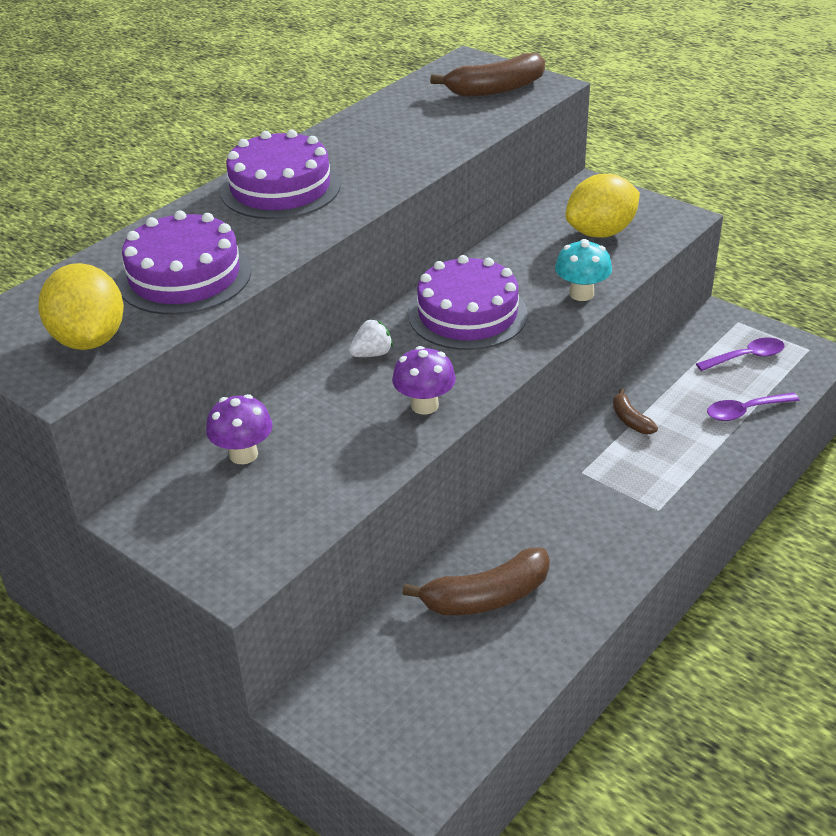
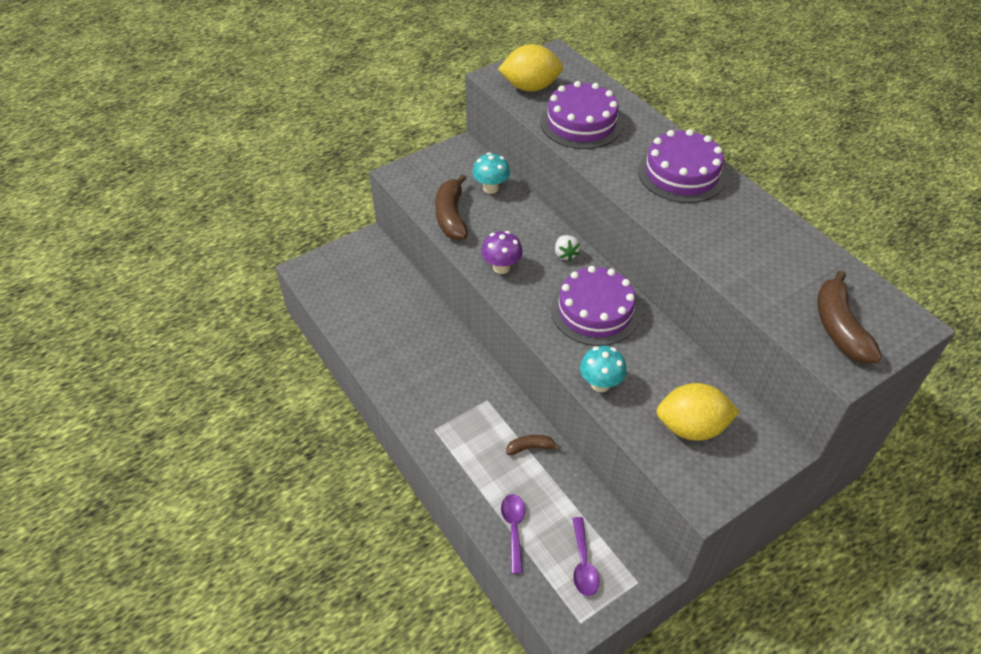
camera: 105 degrees right, 10 degrees up
(243, 454) = (491, 188): purple mushroom -> turquoise mushroom
(486, 597) = (403, 322): brown banana -> brown banana (451, 216)
(600, 232) = (691, 427): yellow lemon -> yellow lemon turned 75 degrees counterclockwise

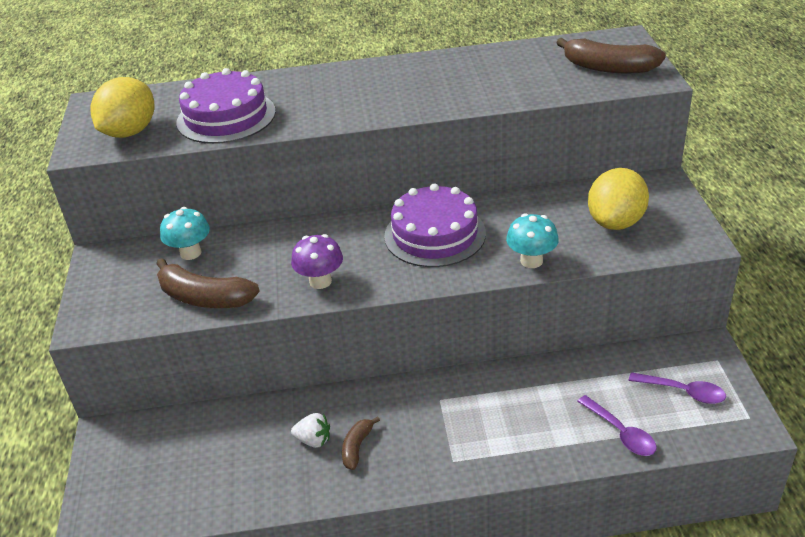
camera: 60 degrees left, 10 degrees down
(514, 529) = (620, 433): purple spoon -> purple spoon turned 150 degrees counterclockwise
(530, 448) = (524, 384): brown banana -> brown banana (357, 447)
(565, 254) = (341, 230): white strawberry -> white strawberry (313, 440)
(681, 173) = (360, 83): purple cake -> none

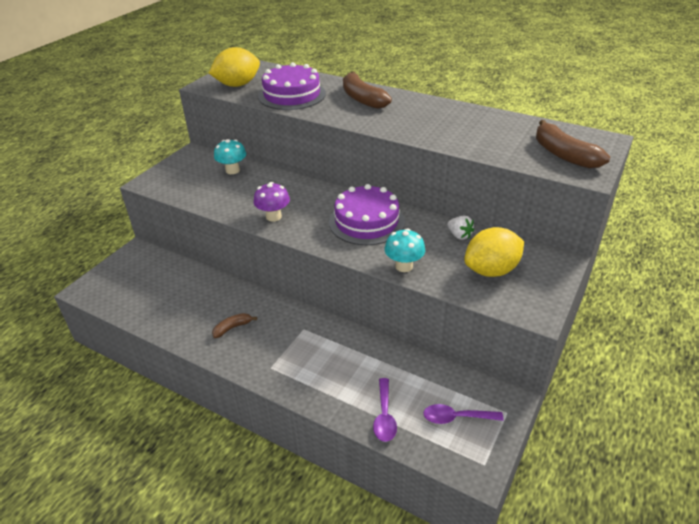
camera: 35 degrees right, 0 degrees up
(204, 297) = (210, 196): brown banana -> brown banana (362, 99)
(313, 440) = (217, 311): white strawberry -> white strawberry (459, 235)
(683, 392) = (456, 417): purple spoon -> purple spoon turned 120 degrees clockwise

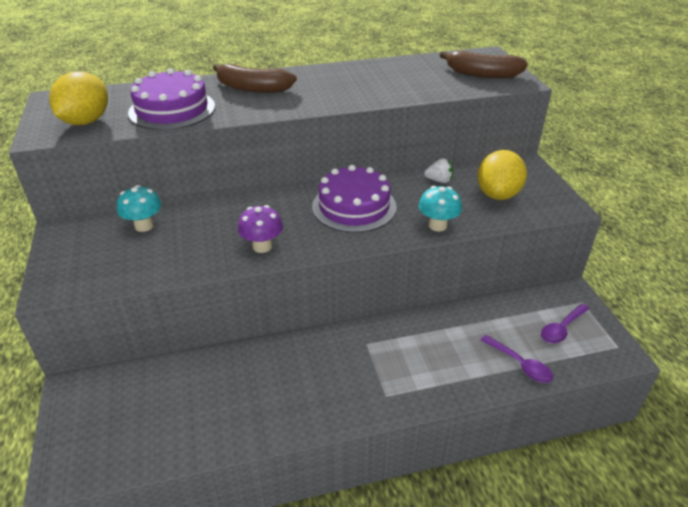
camera: 45 degrees left, 0 degrees up
(232, 328) = (301, 388): brown banana -> none

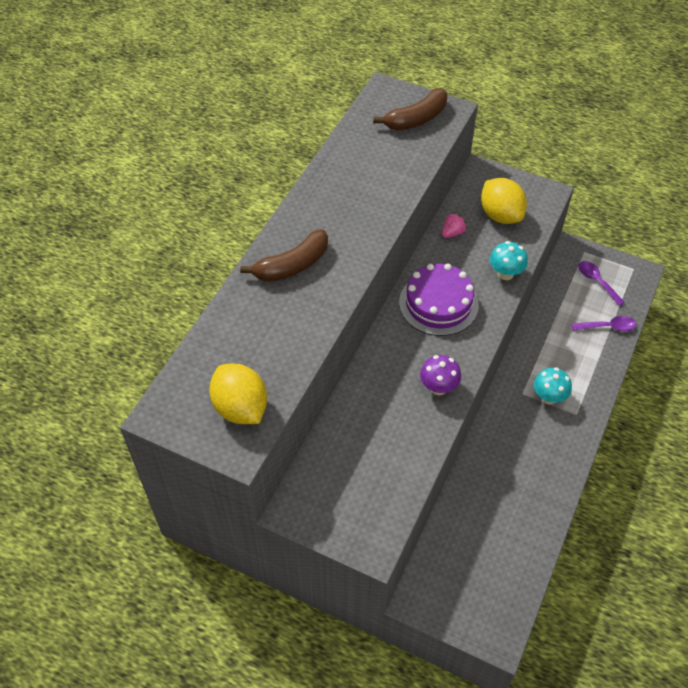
camera: 50 degrees left, 15 degrees up
(144, 226) = (339, 449): turquoise mushroom -> turquoise mushroom (548, 397)
(172, 109) = (278, 338): purple cake -> none
(439, 180) = (452, 233): white strawberry -> pink strawberry
(561, 328) = (597, 282): purple spoon -> purple spoon turned 150 degrees clockwise

